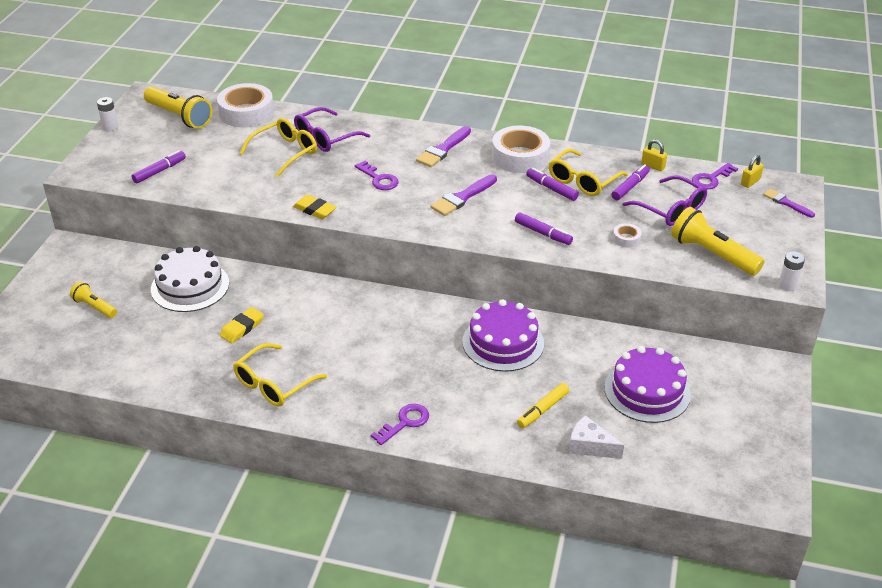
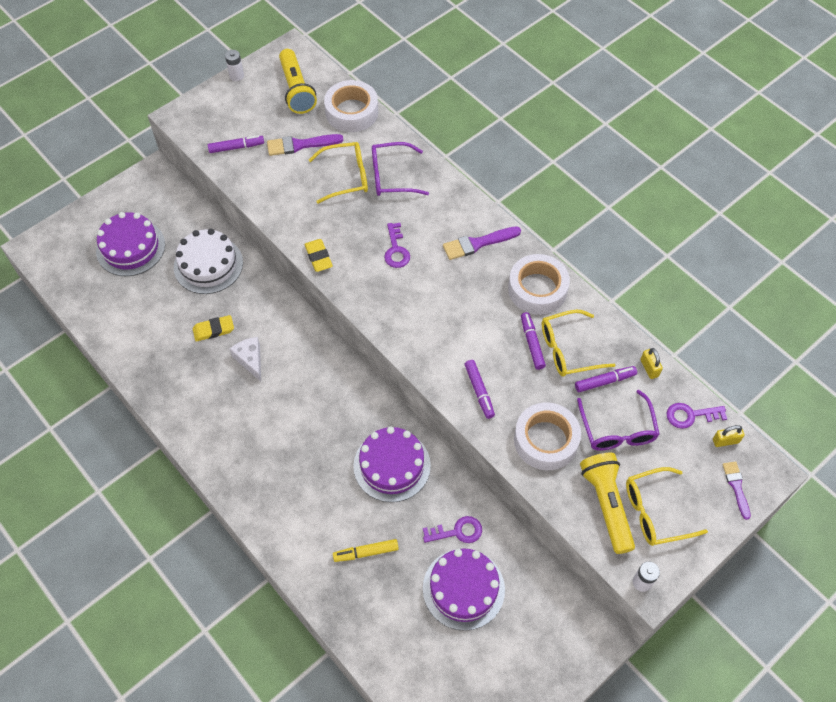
camera: 35 degrees right, 20 degrees up
(94, 307) = (130, 247): yellow flashlight -> purple cake
(273, 384) = (195, 400): yellow glasses -> yellow glasses (655, 512)
(405, 422) = (256, 497): purple key -> purple key (457, 531)
(462, 197) = (447, 310): purple brush -> purple brush (300, 145)
(590, 446) = (371, 611): white cheese -> white cheese (250, 360)
(626, 238) = (546, 440): white tape -> white tape, size x2.28

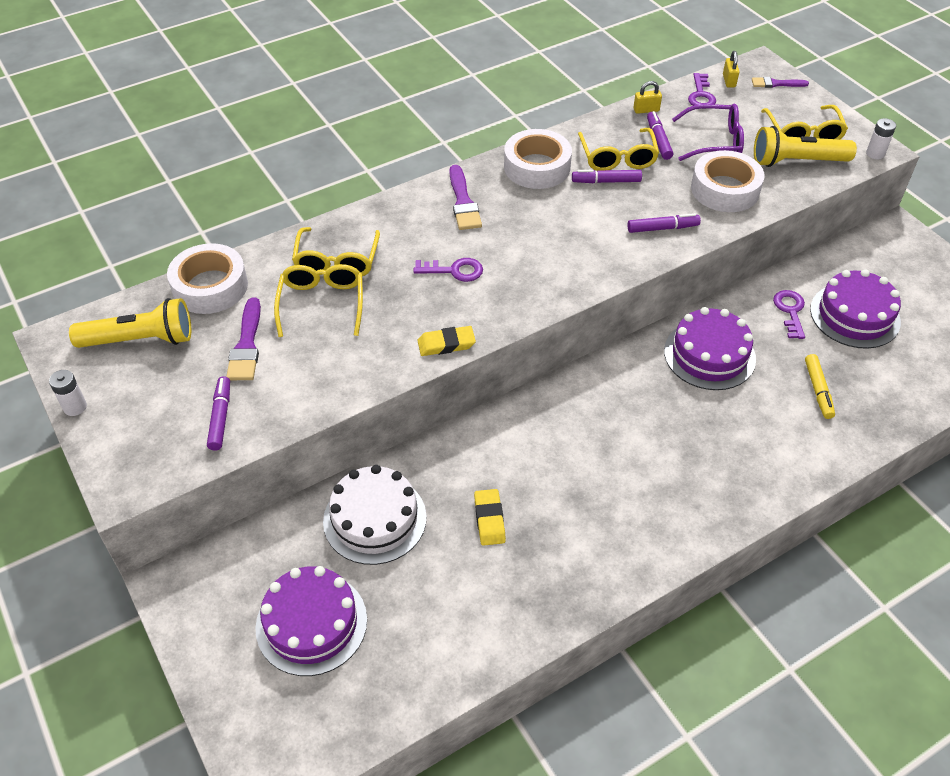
camera: 80 degrees left, 10 degrees down
(250, 360) = (546, 480): white cheese -> none
(391, 176) = (337, 261): purple glasses -> yellow glasses

